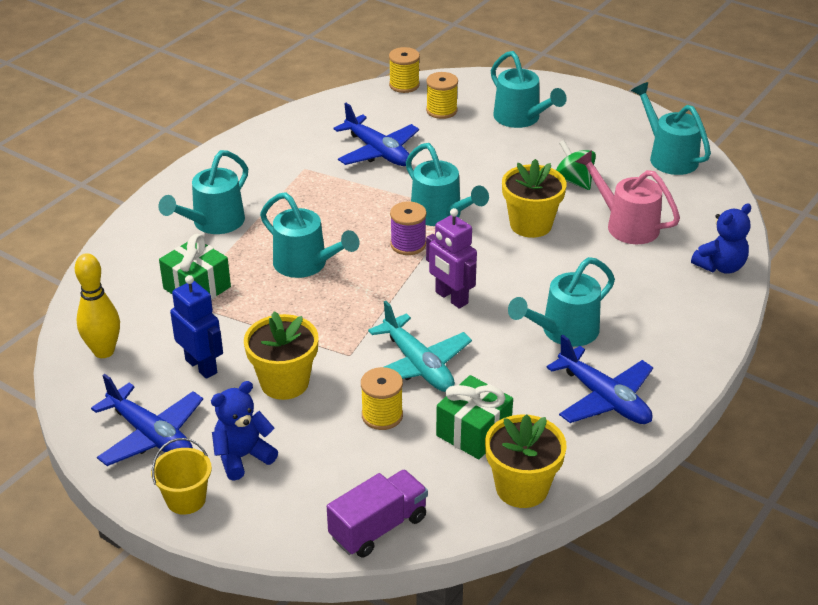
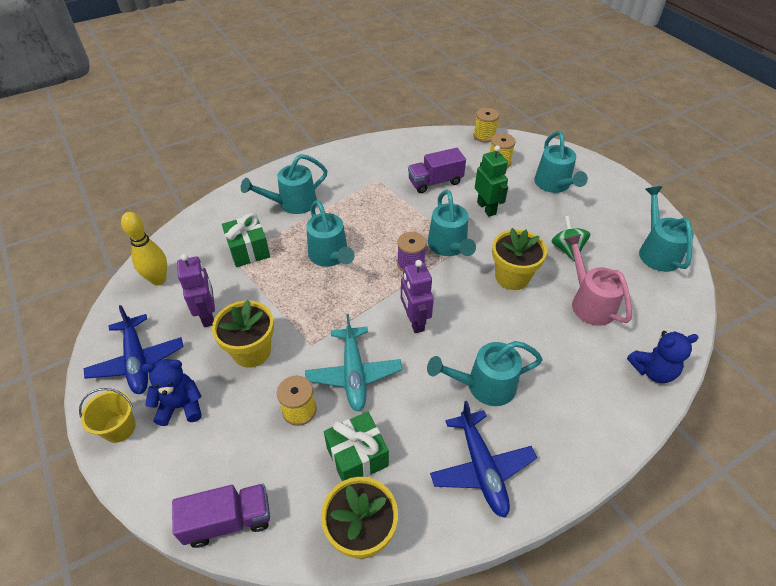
camera: 25 degrees right, 10 degrees up
(201, 366) = (208, 315): blue robot -> purple robot
(378, 152) = (435, 182): blue plane -> purple truck
(458, 163) = (486, 208): none -> green robot

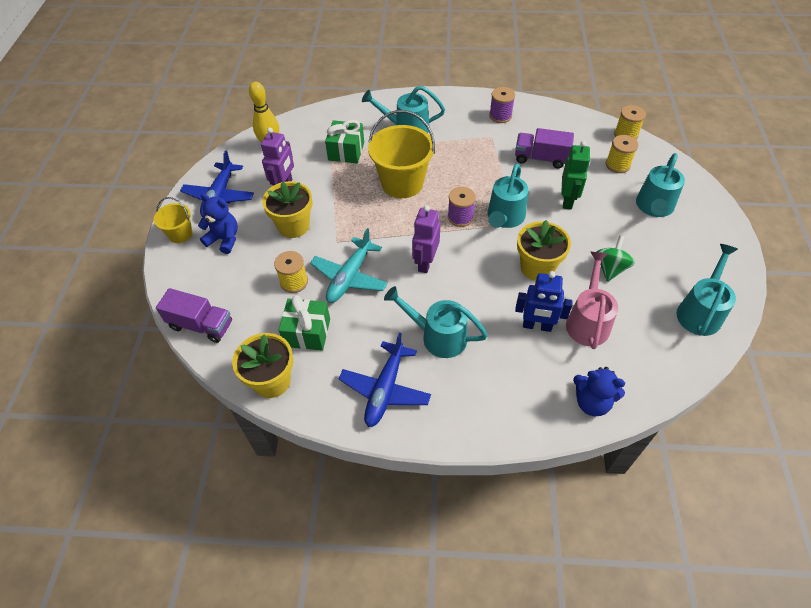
camera: 35 degrees right, 5 degrees up
(330, 257) = (402, 183): turquoise watering can -> yellow bucket
(370, 159) = (500, 116): none -> purple spool
(556, 328) = (537, 326): none -> blue robot

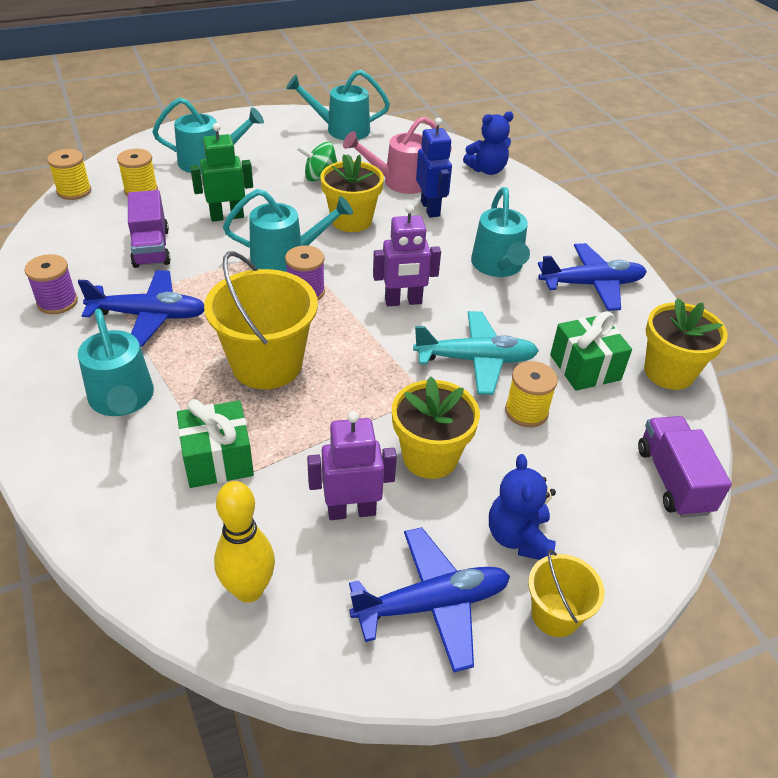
camera: 120 degrees left, 10 degrees down
(470, 147) = (149, 316): none -> blue plane
(592, 402) = (487, 170): blue teddy bear -> blue teddy bear turned 75 degrees clockwise

